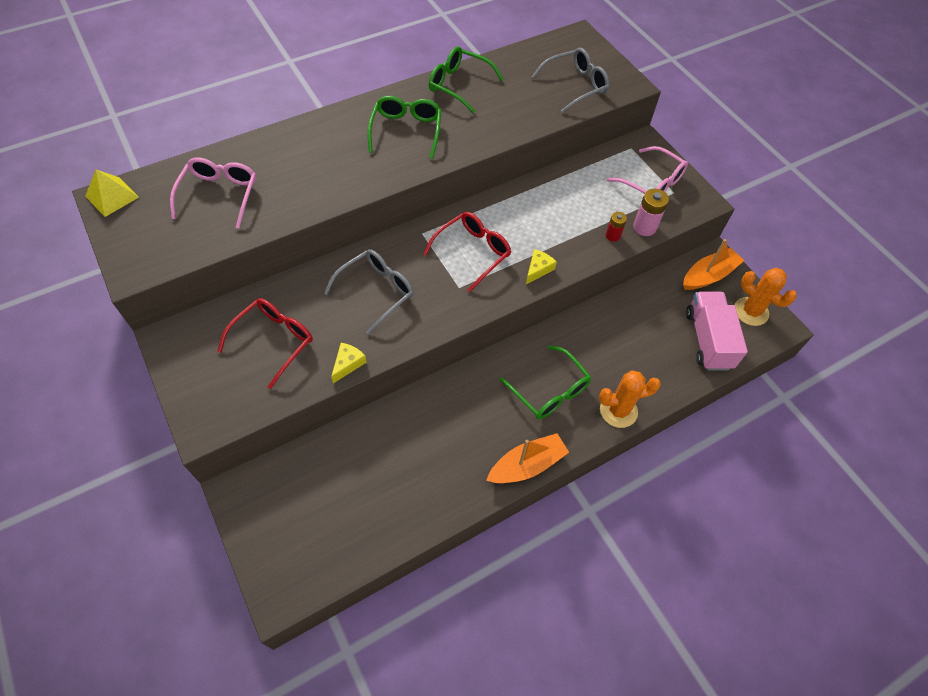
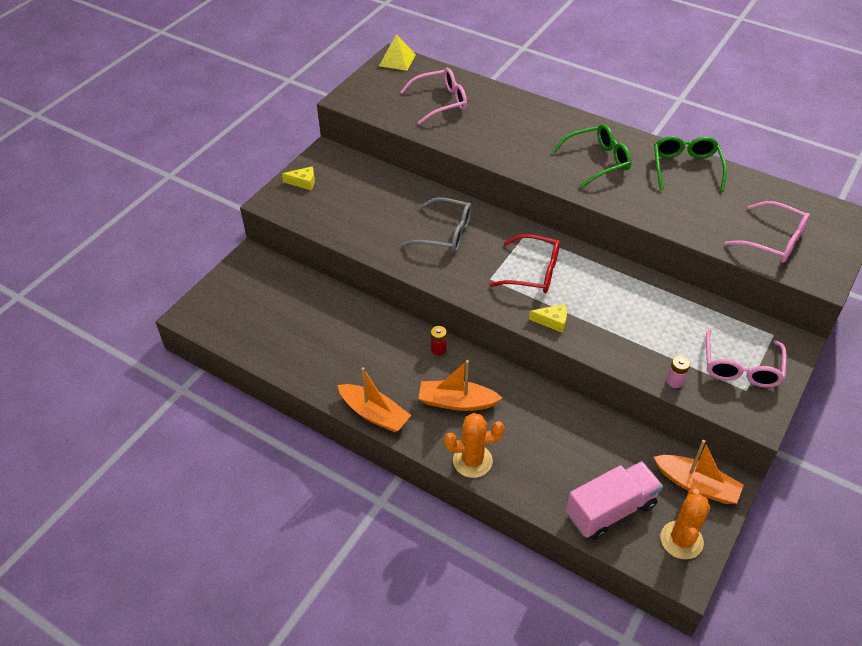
camera: 65 degrees right, 10 degrees down
(274, 341) = (360, 201): red glasses -> none
(348, 364) = (369, 247): yellow cheese -> yellow cheese (303, 182)
(550, 391) = (457, 402): green glasses -> orange boat
(575, 86) = (773, 241): grey glasses -> pink glasses
(612, 235) = (640, 360): red battery -> red battery (438, 349)
(618, 410) = (472, 461): orange cactus -> orange cactus turned 60 degrees counterclockwise
(644, 227) = (675, 381): pink battery -> pink battery, size x0.63

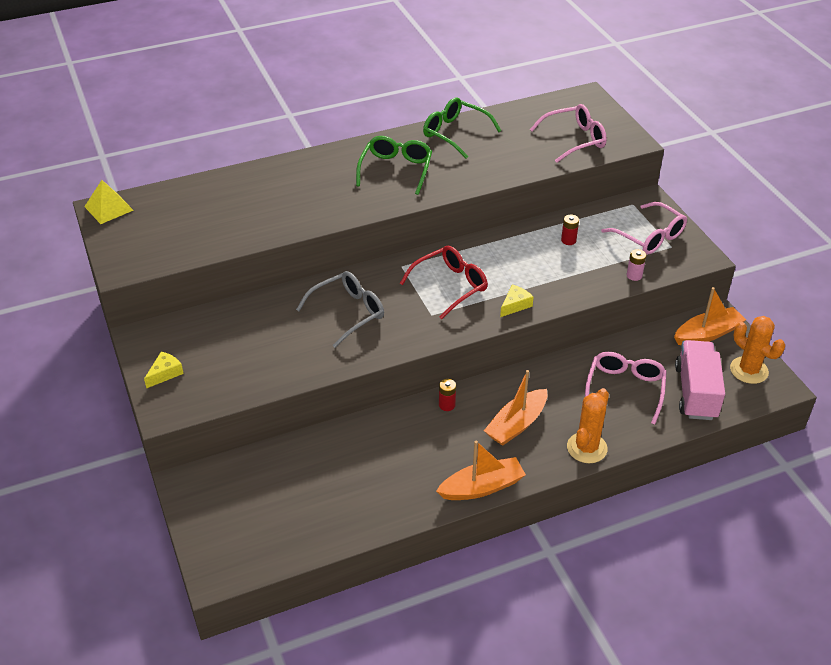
camera: 55 degrees left, 5 degrees down
(441, 102) = (208, 213): pink glasses -> pink glasses (625, 389)
(670, 315) = (568, 240): none -> red battery

